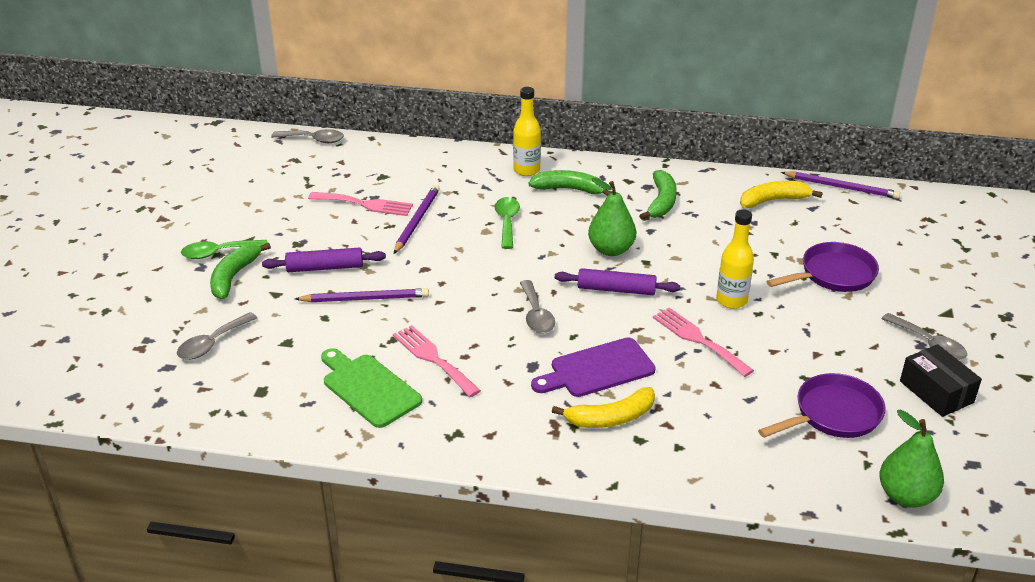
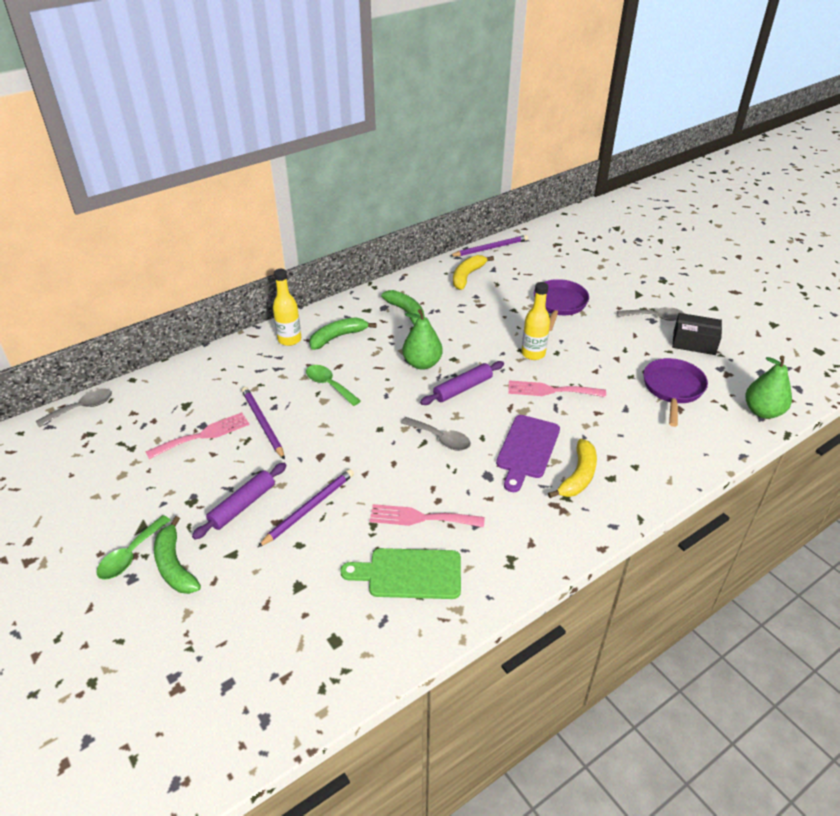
camera: 45 degrees left, 5 degrees up
(212, 343) = (237, 634): grey spoon -> none

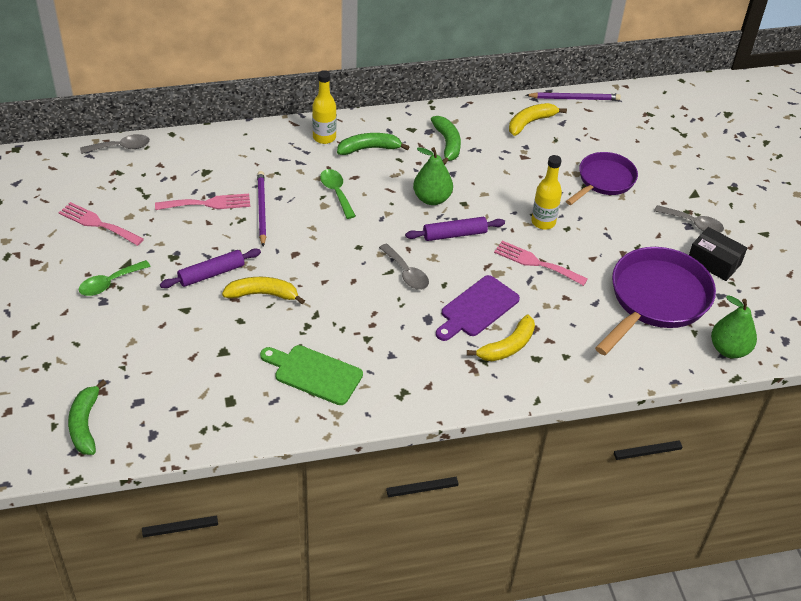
camera: 20 degrees right, 5 degrees up
(175, 565) = (138, 303): green banana -> green banana (85, 424)
(309, 508) = (262, 294): purple pencil -> yellow banana
(421, 518) = (349, 334): pink fork -> pink fork (98, 223)
(673, 389) = (656, 299): purple pan -> purple pan, size x1.60

